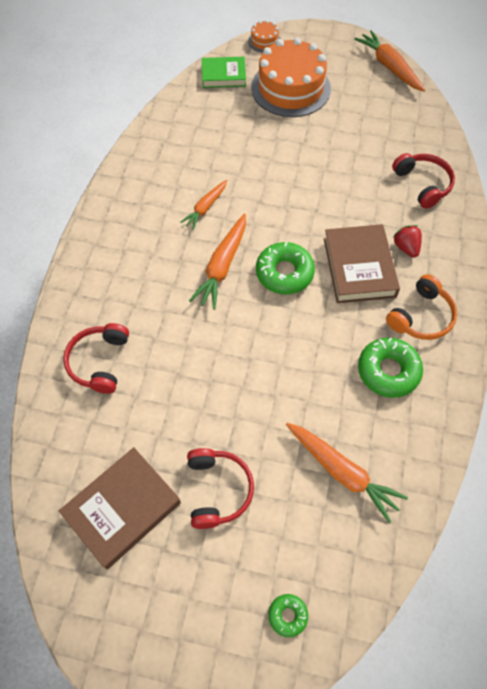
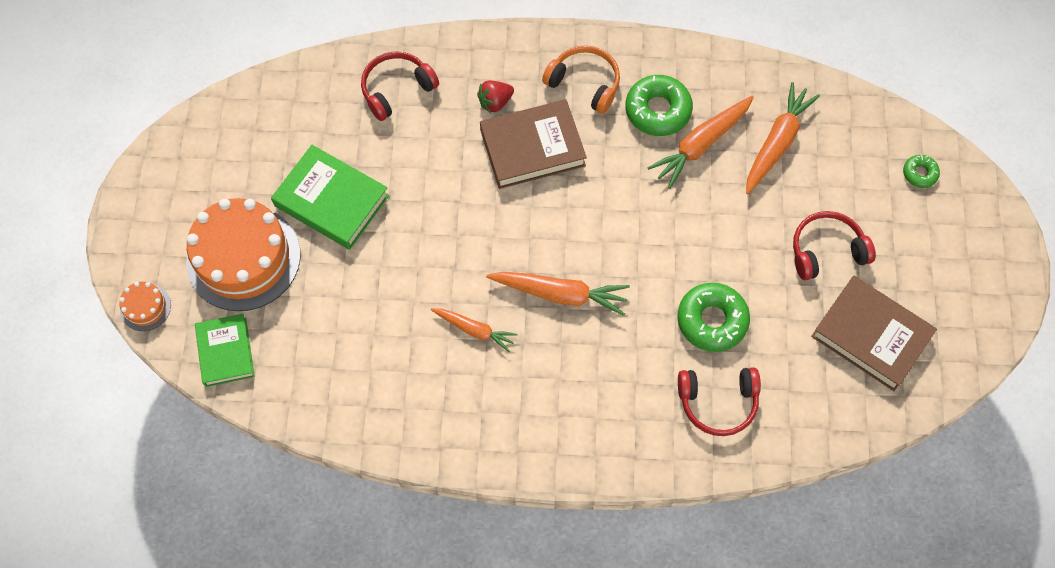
camera: 100 degrees left, 5 degrees up
(284, 273) = (556, 224): green donut -> green donut (712, 320)
(328, 137) = (331, 201): none -> green book
(389, 67) = (189, 138): orange carrot -> orange carrot (701, 144)

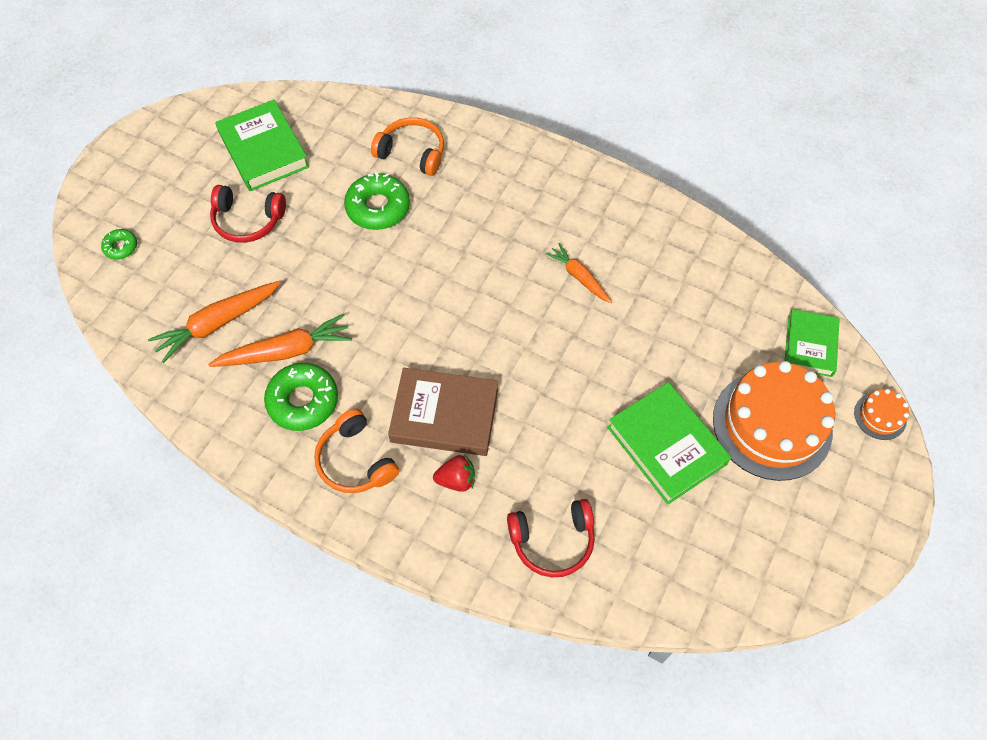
camera: 155 degrees left, 5 degrees down
(560, 294) = (491, 276): orange carrot -> none
(718, 402) = (412, 153): red headphones -> orange headphones
(871, 335) = (264, 150): brown book -> green book

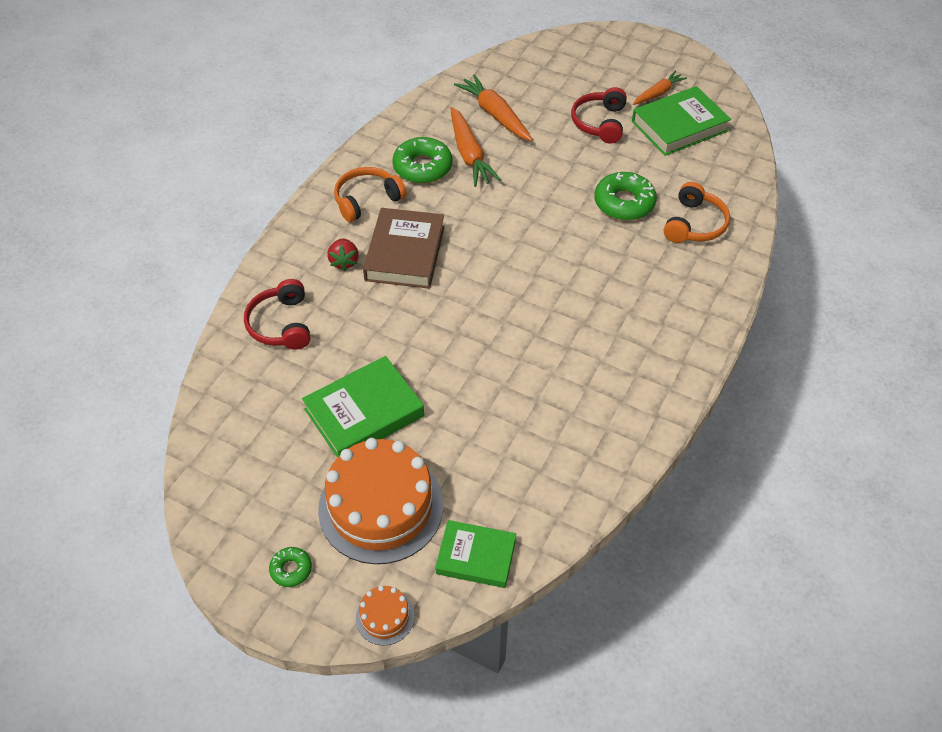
camera: 90 degrees right, 10 degrees down
(121, 247) = (565, 57): green donut -> green donut (291, 569)
(579, 277) = (555, 352): orange carrot -> orange carrot (658, 93)

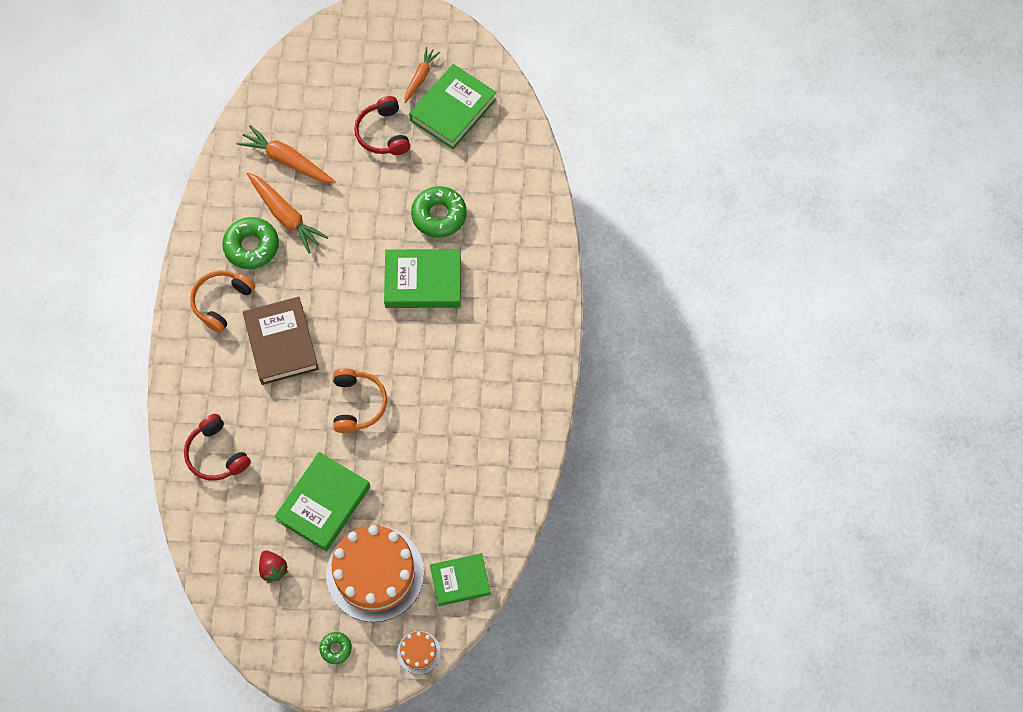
camera: 25 degrees left, 15 degrees up
(344, 262) = (235, 373): red strawberry -> red strawberry (273, 569)
(579, 251) = (423, 281): none -> green book
(694, 224) = (504, 215): orange headphones -> orange headphones (358, 404)

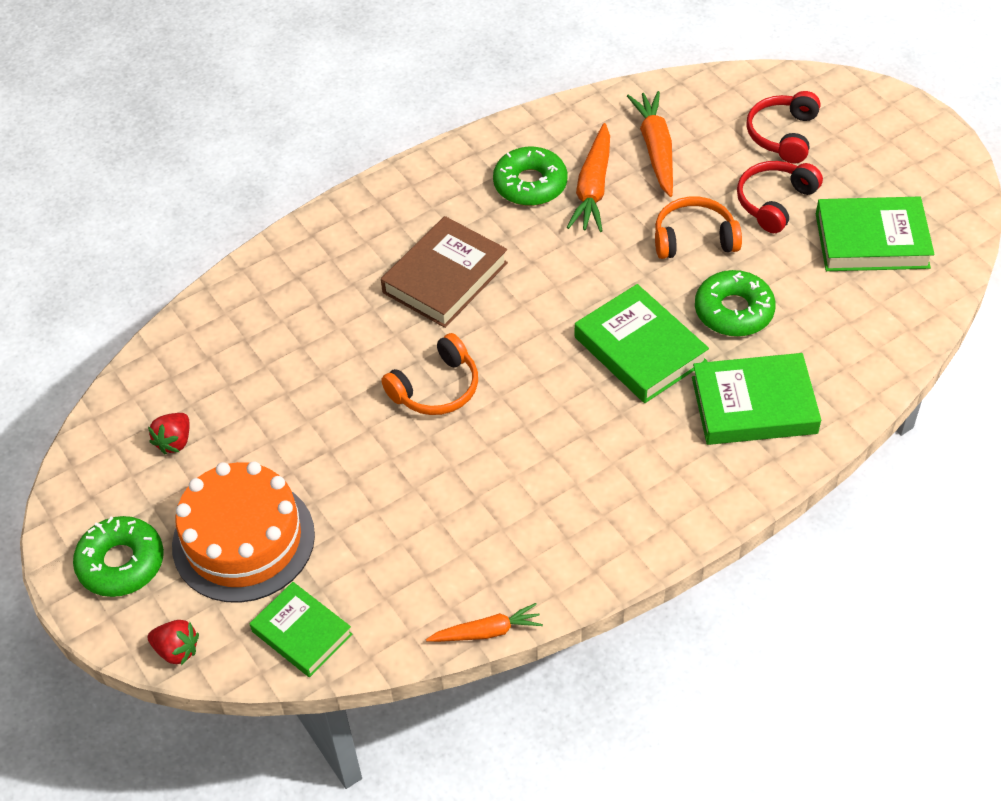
camera: 55 degrees right, 15 degrees down
(216, 454) = (268, 307): red headphones -> red headphones (782, 135)
(221, 302) = (444, 201): orange headphones -> orange headphones (694, 238)
(323, 503) = (290, 436): green book -> green book (754, 405)
(336, 649) = (121, 563): green donut -> green donut, size x1.91
(418, 652) = (177, 650): orange cake -> red strawberry
(420, 77) = (875, 189): orange carrot -> orange carrot (487, 632)

